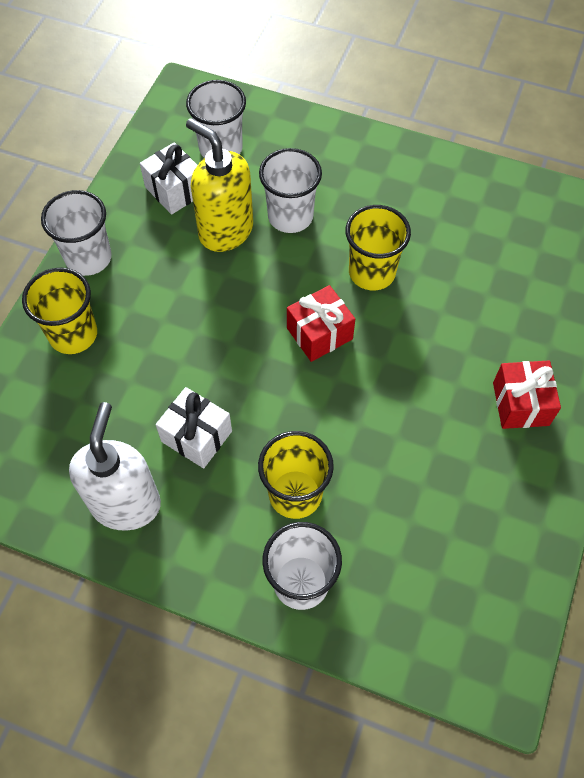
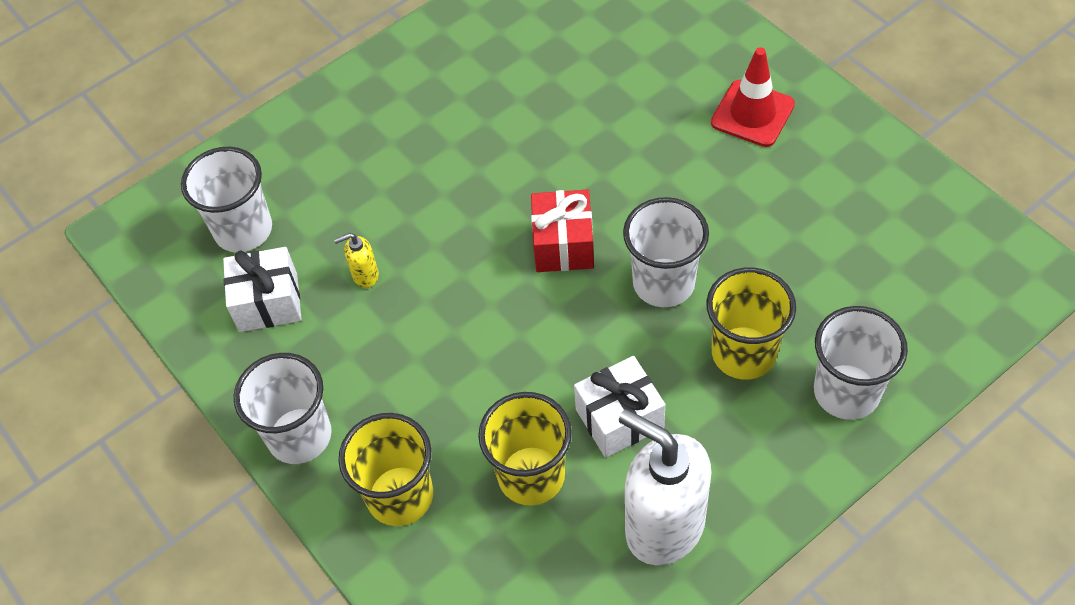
camera: 55 degrees left, 5 degrees down
(225, 231) = (365, 275): yellow soap dispenser -> yellow soap dispenser, size x0.41
(290, 216) = (392, 204): white cup -> white cup (663, 283)
(372, 272) = (518, 163): yellow cup -> yellow cup (531, 476)
(520, 404) = (752, 114): red gift -> red traffic cone

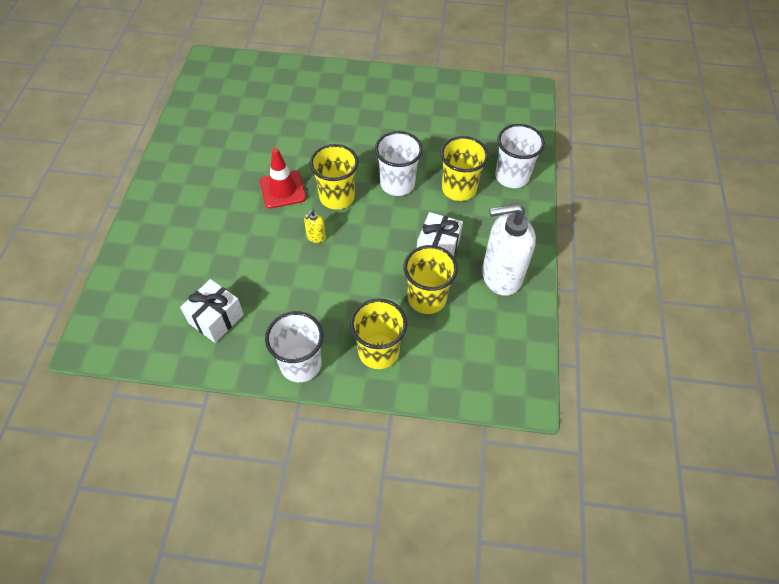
camera: 50 degrees left, 0 degrees up
(243, 230) = (164, 296): white cup -> none
(365, 275) = (254, 272): yellow soap dispenser -> yellow soap dispenser (316, 237)
(563, 245) = (337, 197): red gift -> yellow cup
(752, 114) = (362, 96): red traffic cone -> red traffic cone (283, 189)

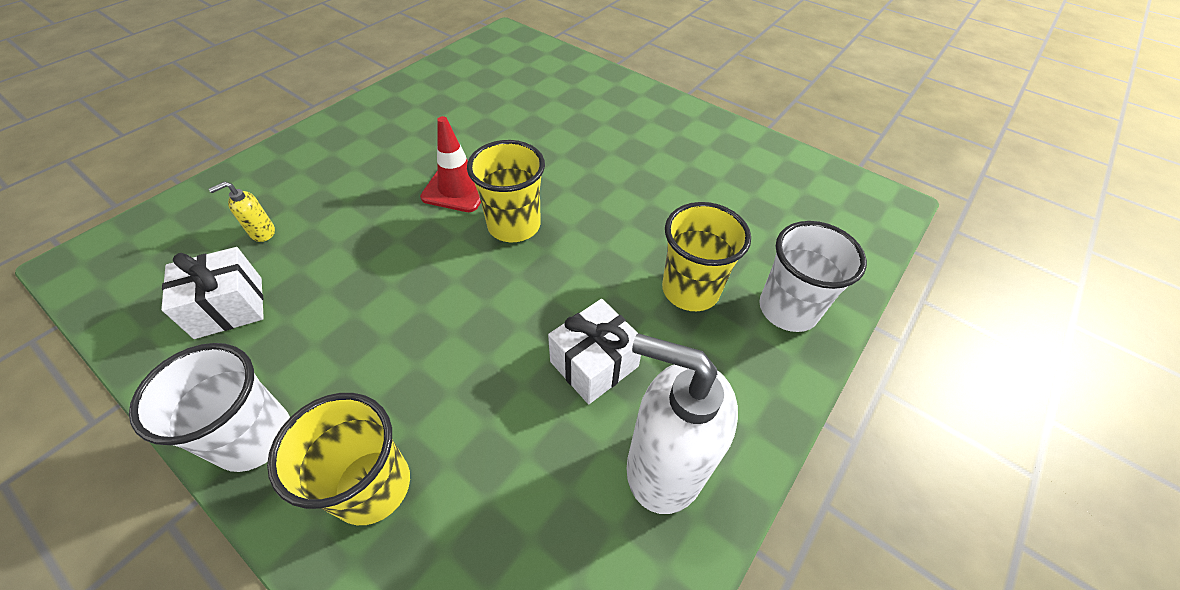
camera: 30 degrees right, 5 degrees down
(316, 237) = (443, 263): yellow soap dispenser -> yellow soap dispenser (262, 232)
(397, 184) = (606, 244): white cup -> none
(426, 298) = (516, 436): yellow cup -> none

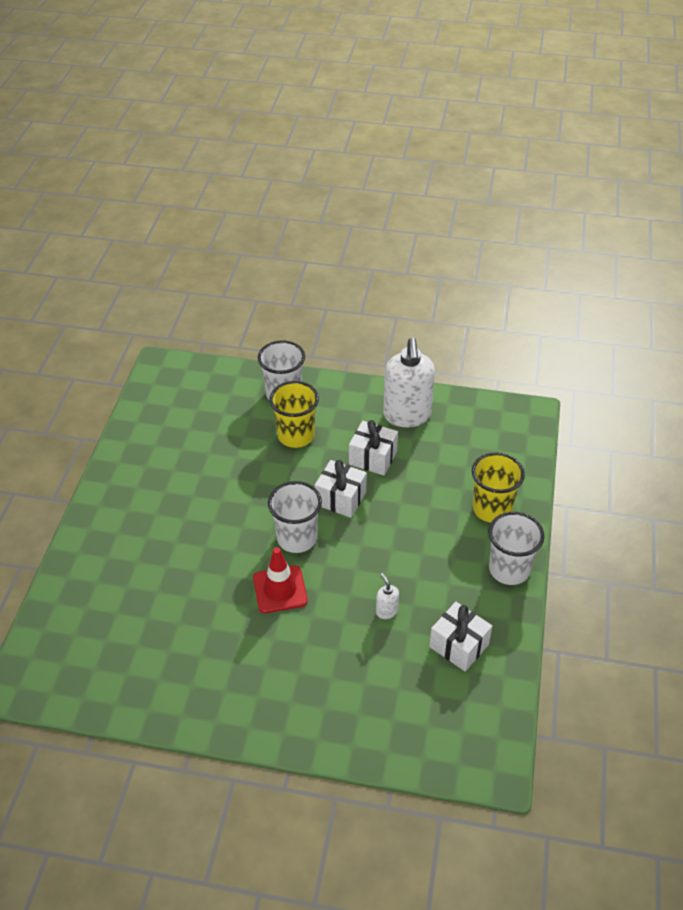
camera: 115 degrees left, 5 degrees down
(262, 232) = (397, 679): yellow soap dispenser -> none
(344, 261) = (386, 611): none -> white soap dispenser
(514, 225) = (297, 538): yellow cup -> white cup
(544, 291) = (340, 498): none -> white gift

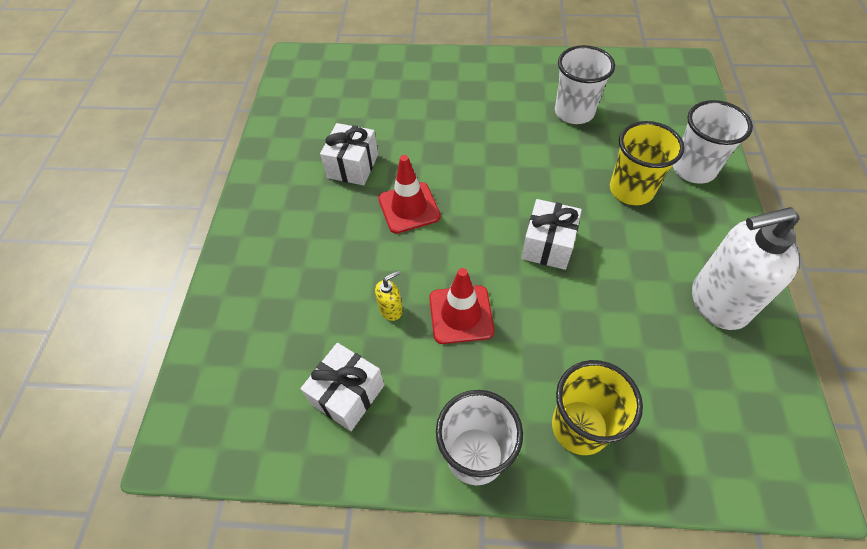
camera: 85 degrees right, 10 degrees up
(297, 538) = (479, 212): white cup -> white cup (574, 112)
(373, 458) = (624, 271): white gift -> white gift (352, 166)
(386, 611) = (391, 310): white soap dispenser -> yellow soap dispenser
(397, 564) = (461, 314): none -> red traffic cone

